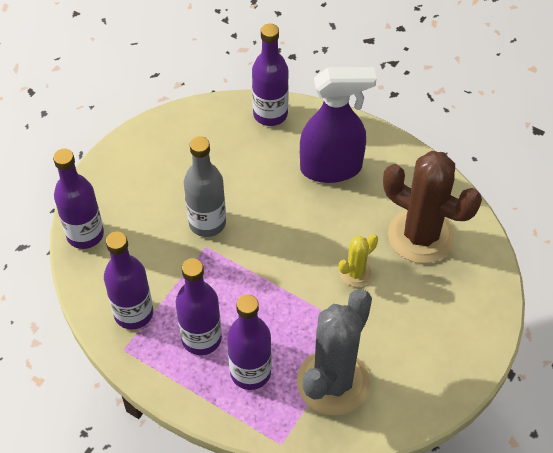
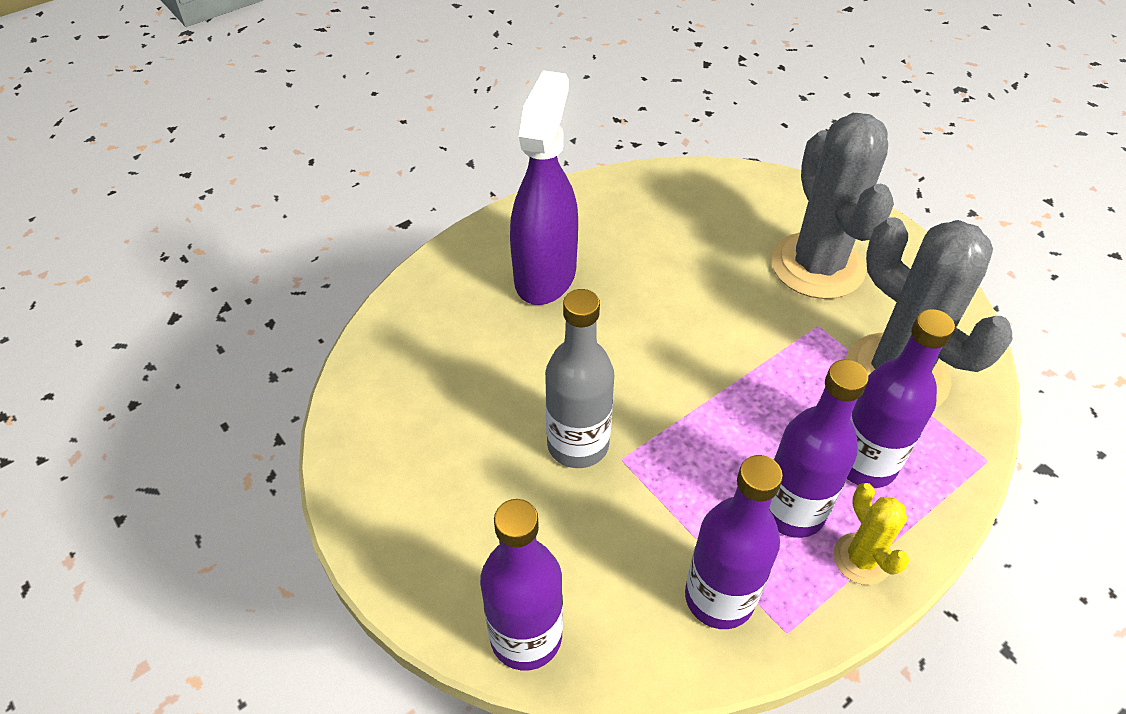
camera: 70 degrees left, 5 degrees down
(270, 114) = (412, 312): purple bottle -> none
(355, 273) = (729, 301): yellow cactus -> yellow cactus (861, 559)
(415, 320) = (817, 266): none -> grey cactus
(421, 236) = (692, 224): brown cactus -> none

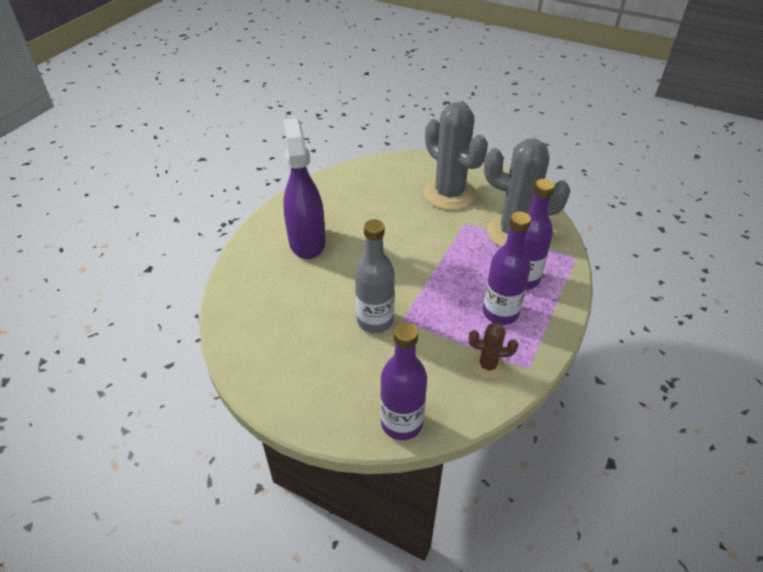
camera: 25 degrees left, 5 degrees down
(719, 597) = (488, 366): purple bottle -> brown cactus
(861, 559) = (544, 322): yellow cactus -> none

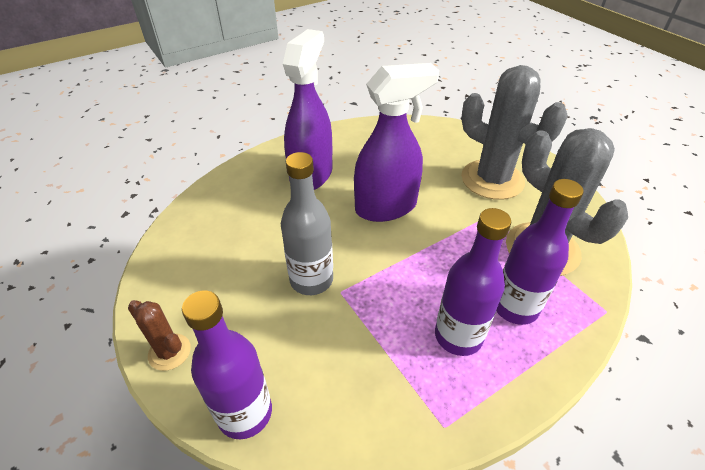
camera: 30 degrees right, 0 degrees up
(388, 245) = (386, 207): none -> purple spray bottle
(449, 194) = (492, 180): grey cactus -> grey cactus turned 45 degrees counterclockwise
(488, 366) = (395, 395): brown cactus -> brown cactus (169, 352)

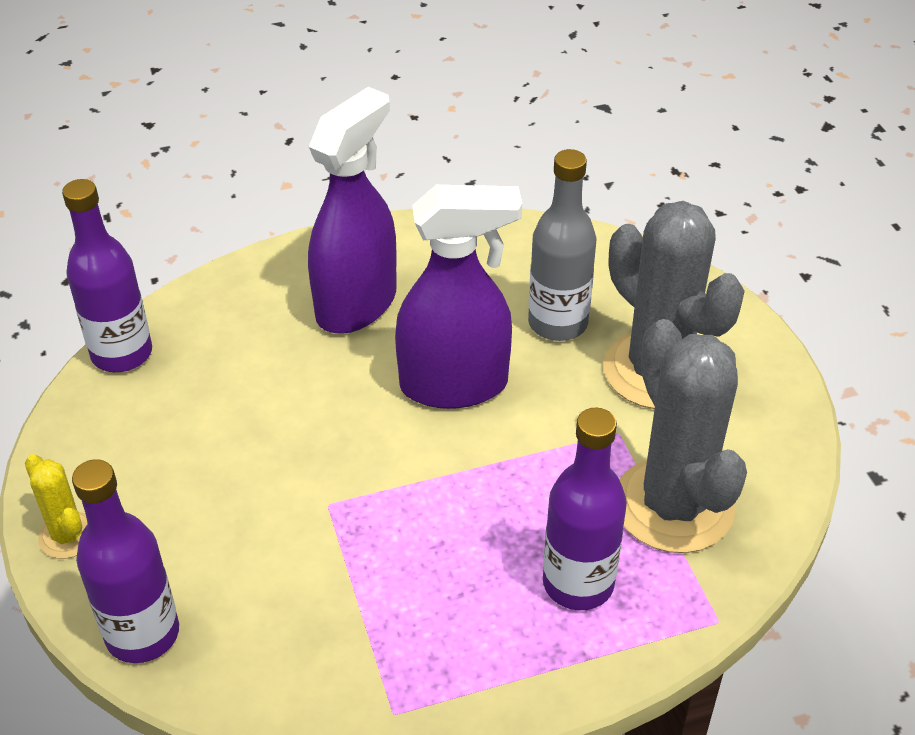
camera: 15 degrees right, 0 degrees up
(169, 352) = (68, 536): brown cactus -> yellow cactus
(311, 280) = (292, 478): grey bottle -> grey bottle (557, 323)
(458, 336) = (471, 604): purple bottle -> purple bottle (122, 354)

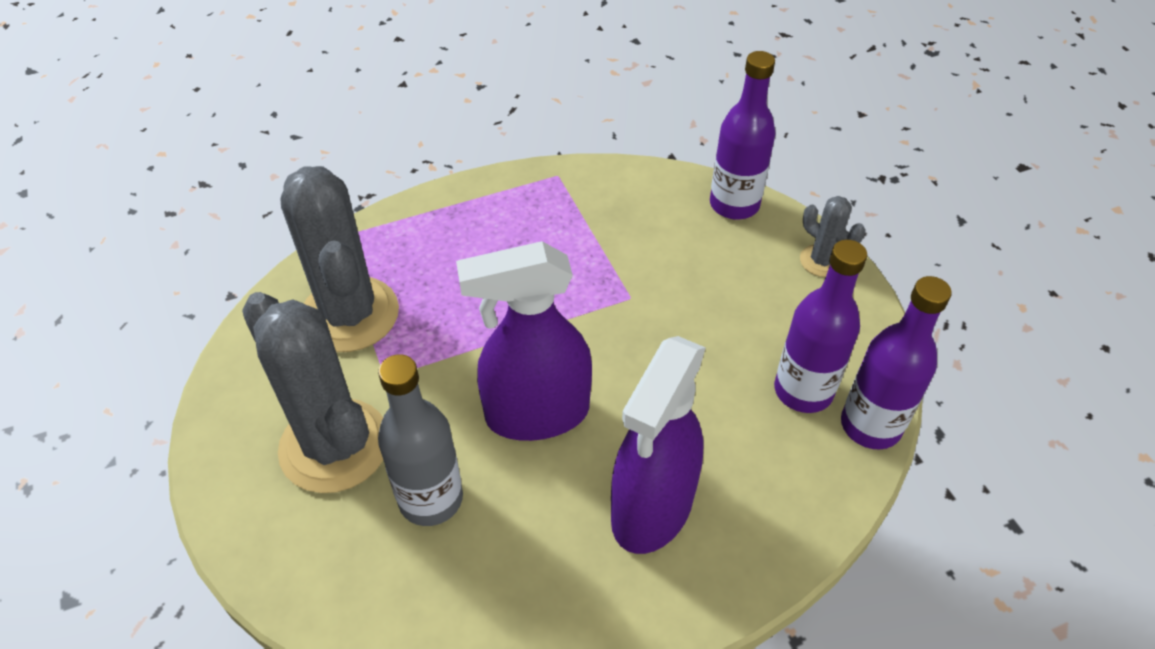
camera: 175 degrees right, 5 degrees up
(68, 536) = (821, 261): yellow cactus -> grey cactus
(578, 583) = (433, 254): purple bottle -> purple bottle (803, 391)

